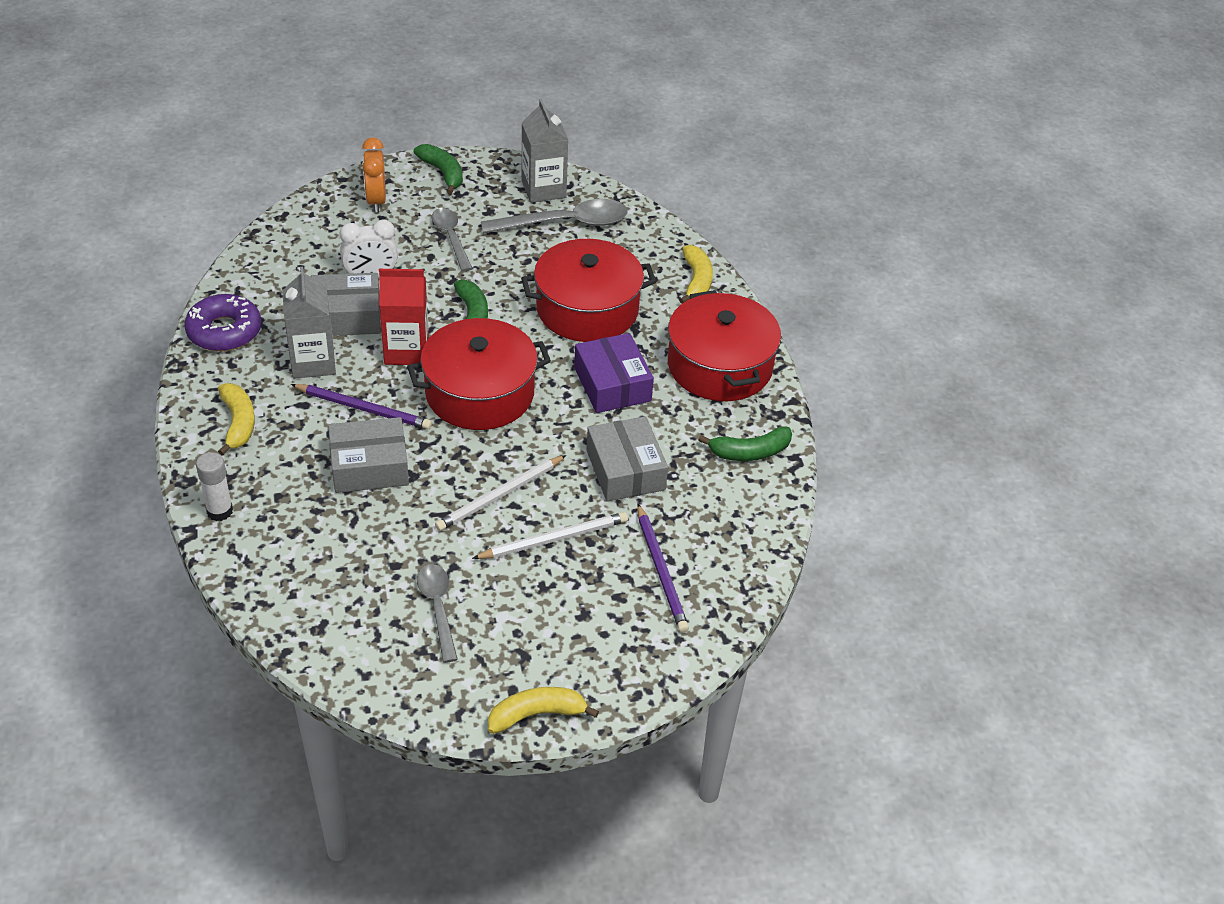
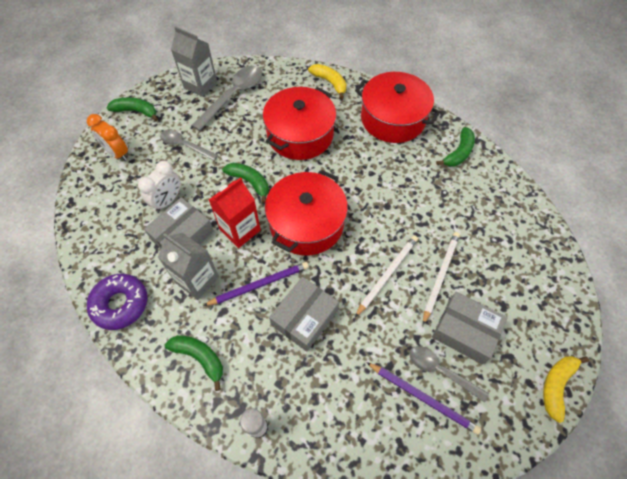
camera: 40 degrees left, 15 degrees up
(238, 423) = (200, 357): yellow banana -> green banana
(500, 496) = (387, 274): white pencil -> white pencil turned 150 degrees counterclockwise
(612, 384) = (360, 166): purple box -> none
(625, 470) = (422, 208): grey box -> grey box (465, 331)
(661, 571) = (503, 249): purple pencil -> purple pencil (423, 398)

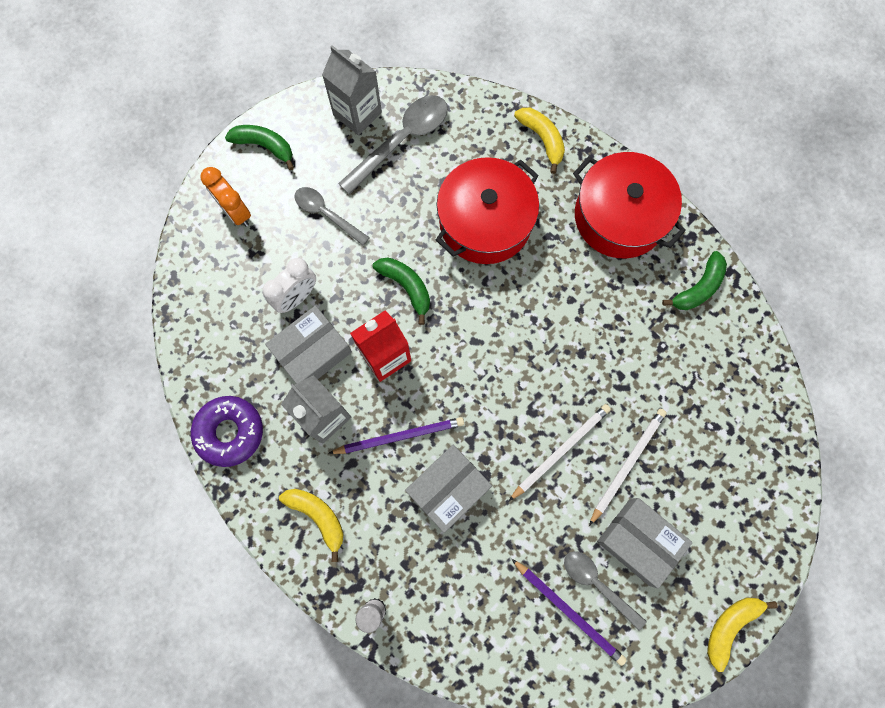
camera: 10 degrees right, 15 degrees up
(200, 357) = (318, 516): green banana -> yellow banana
(306, 223) = (471, 361): red pot -> none

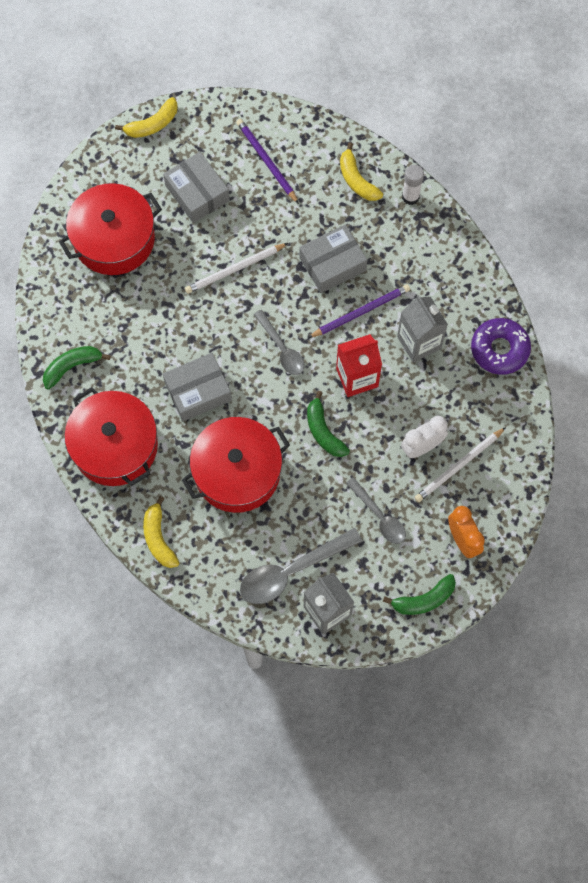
camera: 165 degrees left, 5 degrees down
(265, 146) = (424, 600): green banana -> green banana turned 60 degrees counterclockwise
(312, 351) = (418, 397): grey box -> grey box (198, 391)
(318, 516) = (440, 270): yellow banana -> yellow banana (356, 180)
(400, 436) = (361, 312): purple pencil -> purple pencil turned 150 degrees clockwise
(597, 584) = (239, 173): grey spoon -> grey spoon (282, 349)
(627, 464) = (185, 247): white pencil -> white pencil (458, 466)
(714, 451) = (114, 239): none -> red pot

